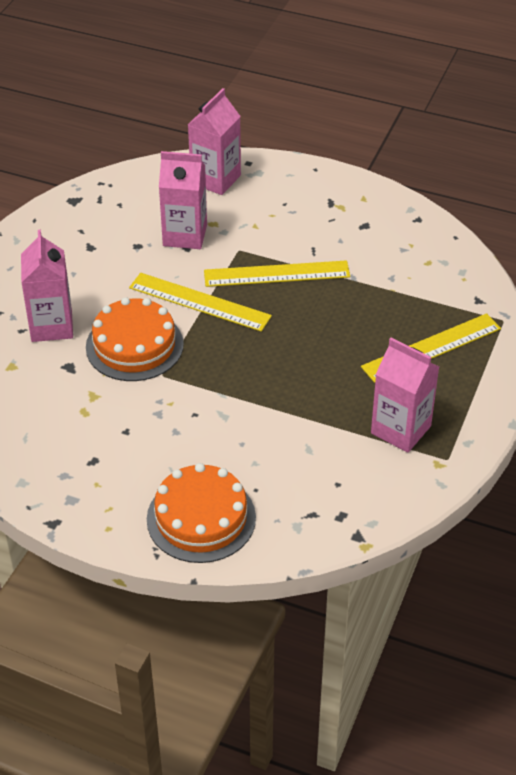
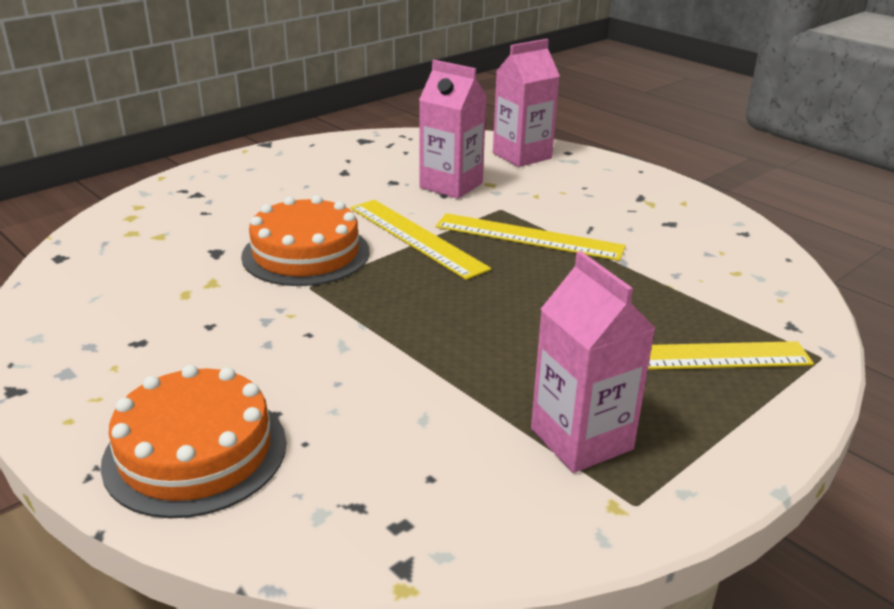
camera: 25 degrees right, 15 degrees down
(51, 326) = (238, 216): pink carton -> none

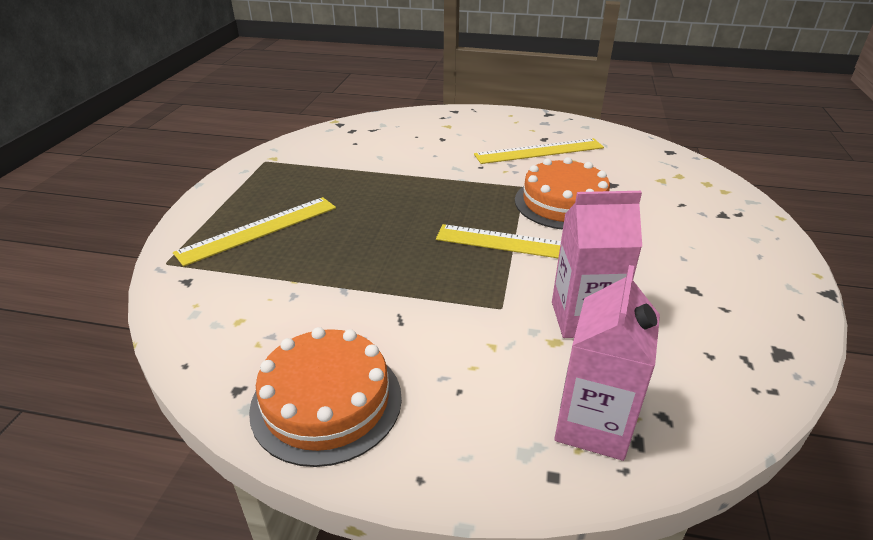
camera: 145 degrees right, 5 degrees up
(195, 452) = (450, 122): orange cake -> orange cake (326, 402)
(528, 237) = (442, 283): yellow ruler -> yellow ruler (539, 151)
(581, 439) = (301, 172): pink carton -> none

